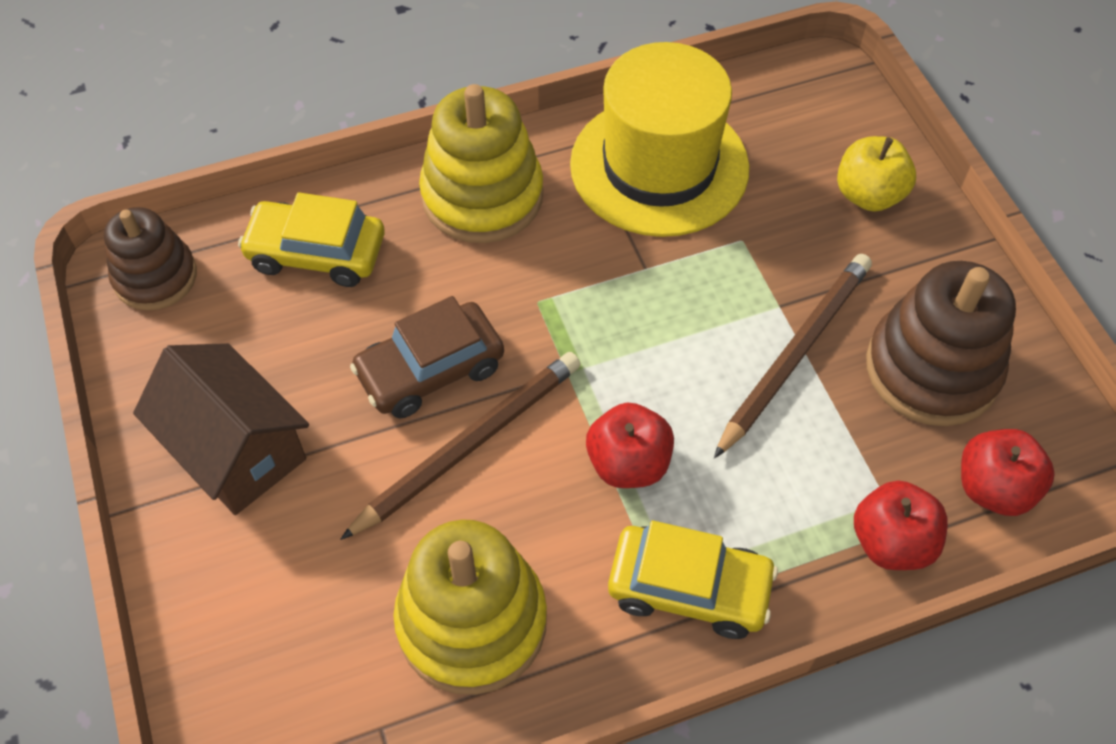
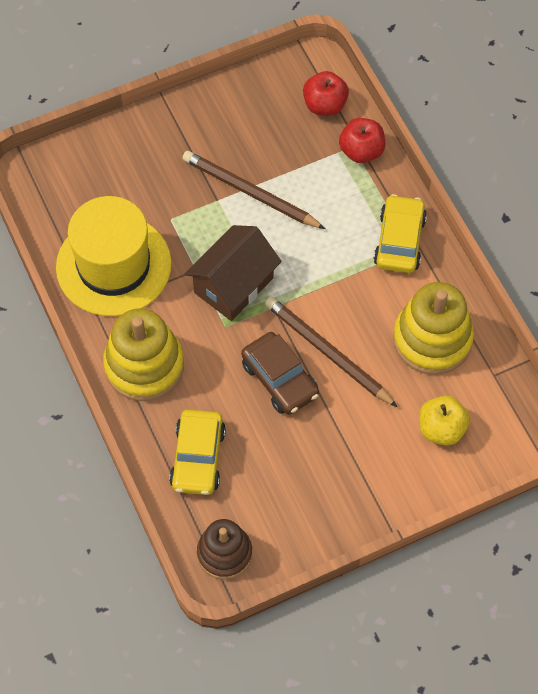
camera: 95 degrees left, 5 degrees up
(236, 450) = (345, 476): brown house -> brown house (233, 285)
(628, 463) = (330, 272): red apple -> none
(868, 195) = (131, 153): yellow apple -> yellow apple (441, 429)
(932, 369) = (254, 128): brown stacking toy -> none

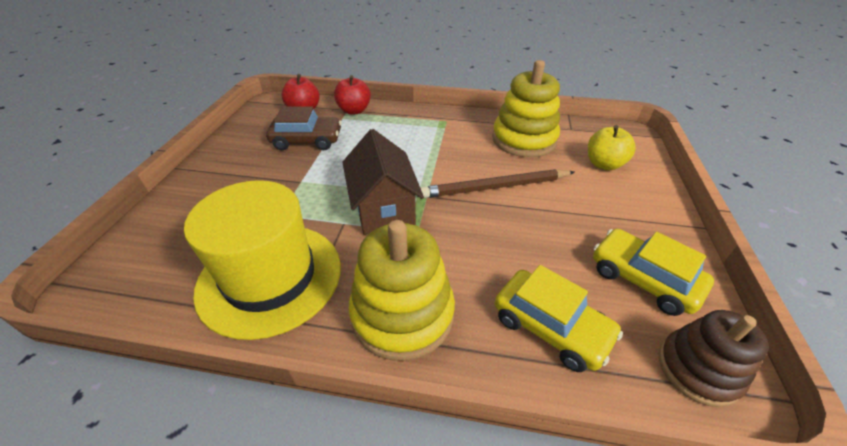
camera: 55 degrees left, 20 degrees down
(250, 193) = (318, 164): brown pencil -> none
(280, 379) = (499, 223): brown car -> brown car (307, 141)
(399, 241) = (435, 123): yellow car -> yellow car (643, 279)

